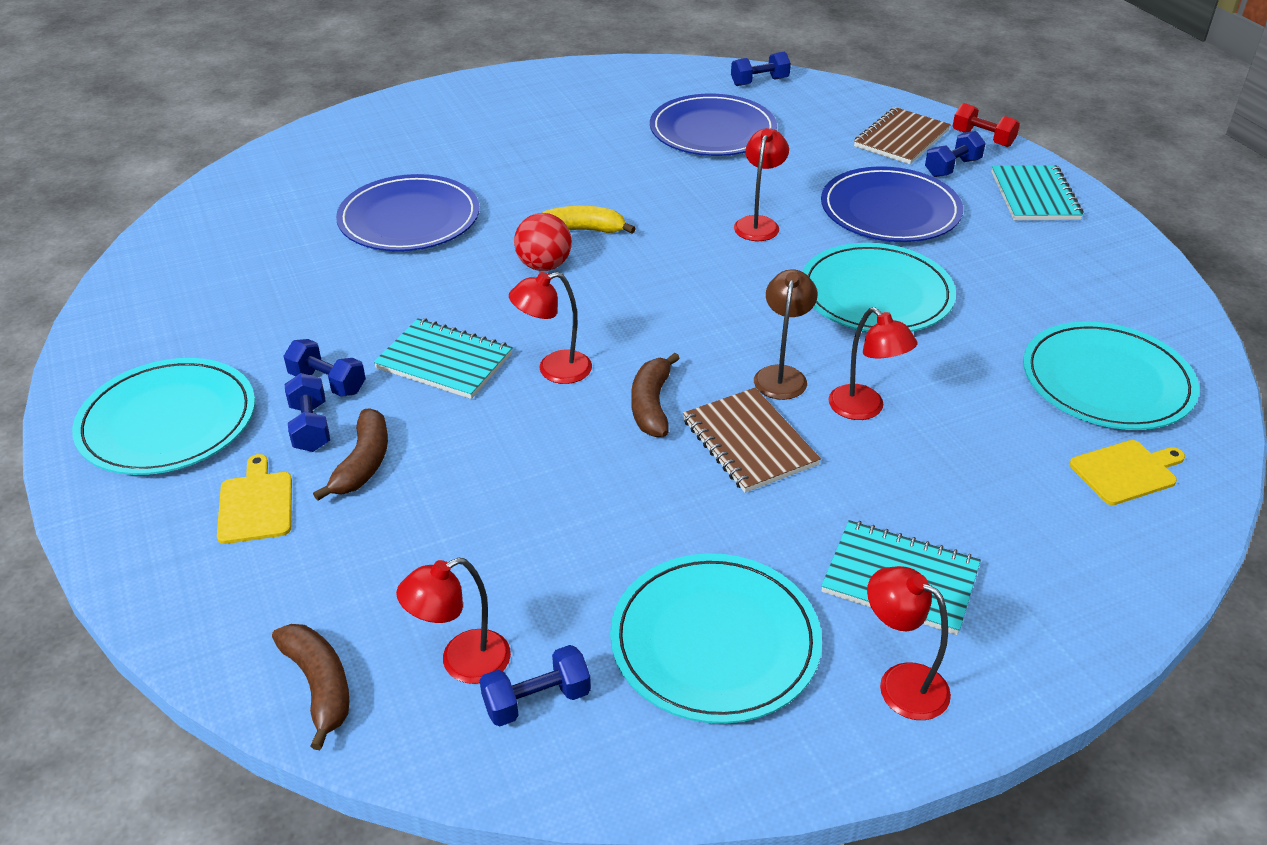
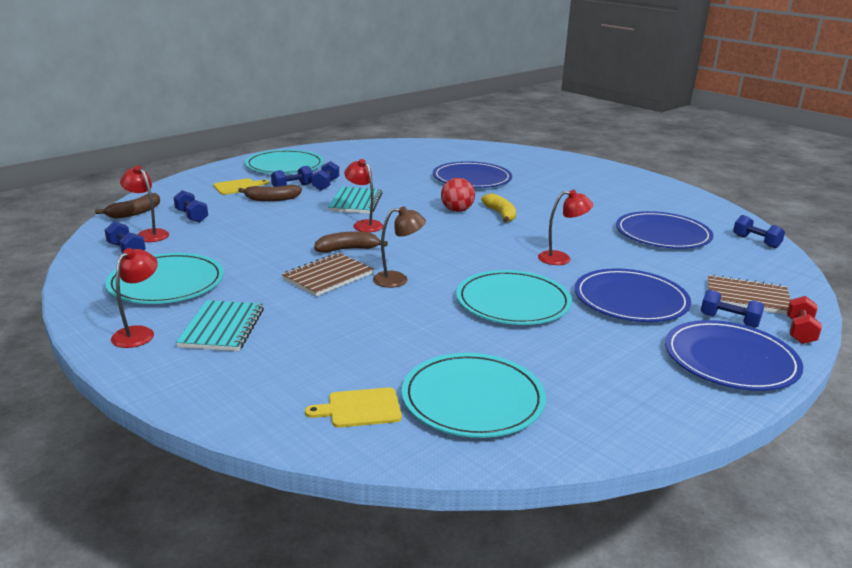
camera: 70 degrees right, 15 degrees down
(394, 589) = (192, 216): none -> blue dumbbell
(864, 409) = (378, 307): red lamp -> none
(1035, 196) = (730, 360): turquoise notebook -> blue plate
(1126, 471) = (360, 408): yellow cutting board -> yellow cutting board turned 120 degrees clockwise

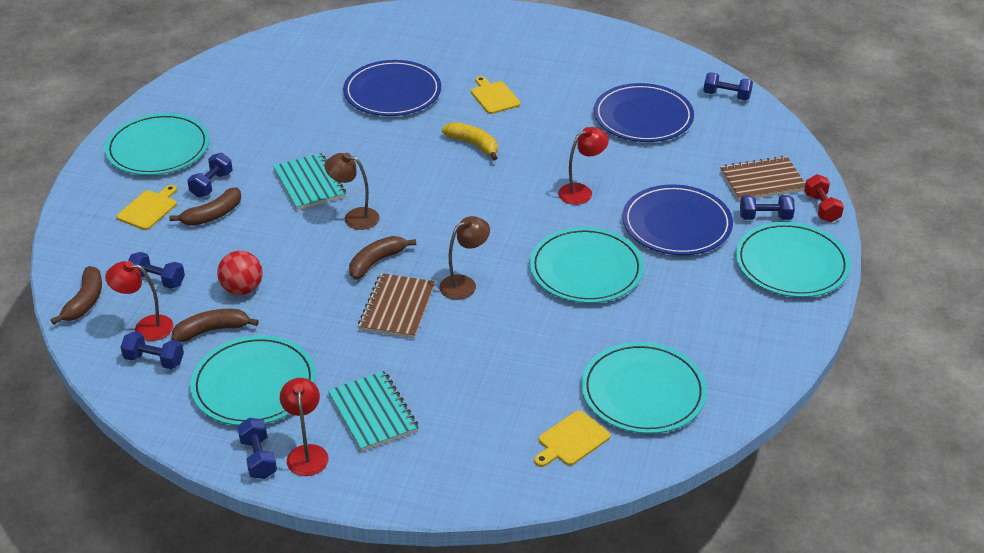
camera: 30 degrees left, 15 degrees up
(185, 248) = (212, 330): none -> brown banana
(325, 185) = (245, 166): blue dumbbell -> blue dumbbell (258, 458)
(364, 224) = (354, 217): red lamp -> brown lamp
(457, 210) = (426, 156): red ball -> red ball (242, 289)
(546, 197) = (494, 97): none -> yellow cutting board
(730, 360) = (791, 264): blue plate -> turquoise plate

